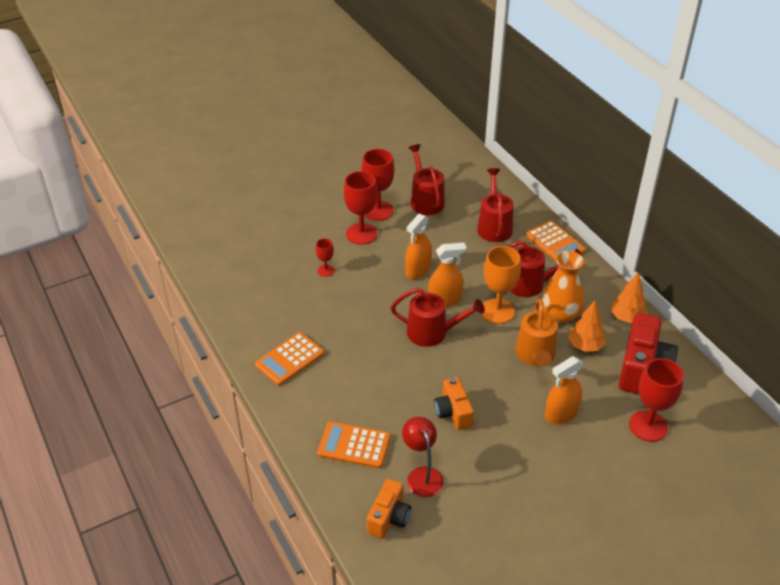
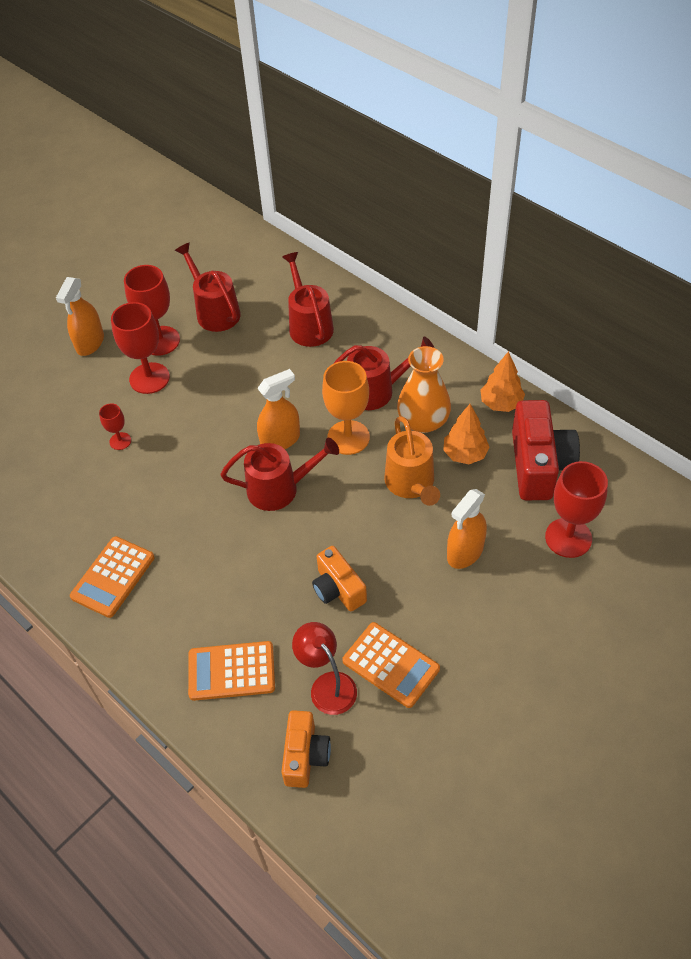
camera: 15 degrees left, 10 degrees up
(418, 270) = (235, 409): orange spray bottle -> orange spray bottle (90, 343)
(555, 243) = (388, 328): orange calculator -> orange calculator (390, 665)

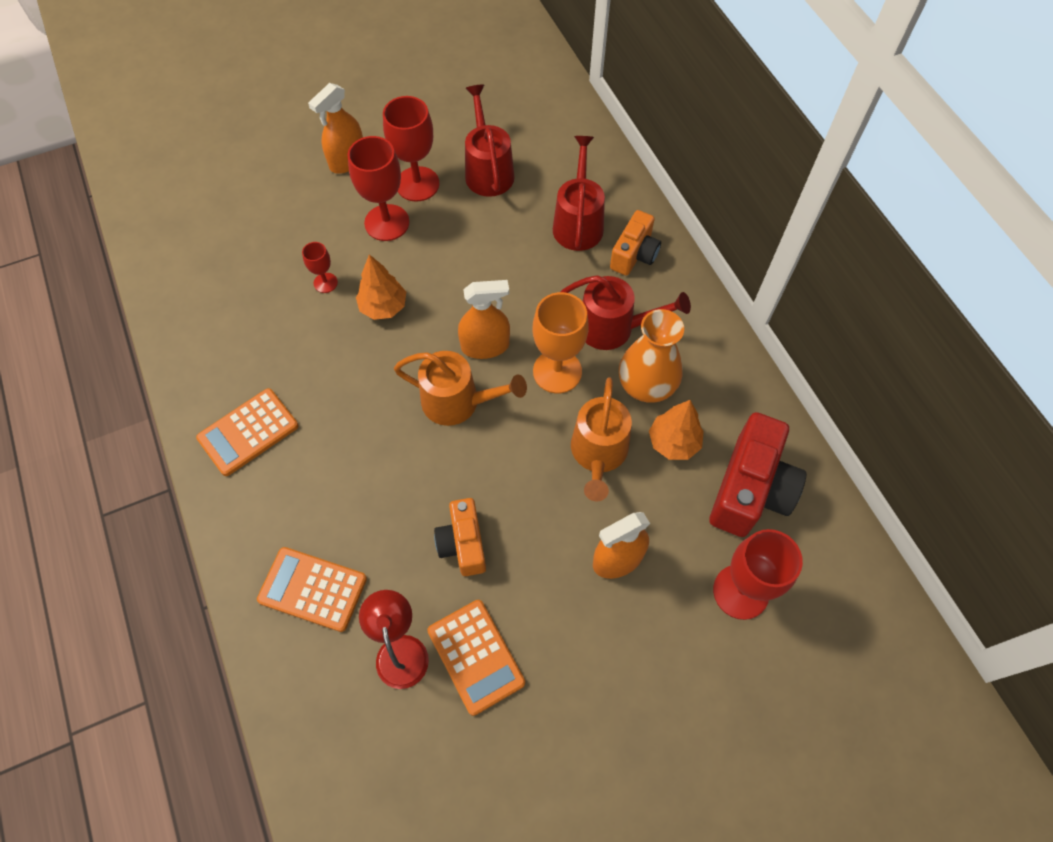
camera: 20 degrees right, 10 degrees up
(279, 489) = (457, 402): red watering can -> orange watering can
(305, 756) = (340, 719): orange camera -> orange camera (634, 254)
(501, 403) = (743, 397): orange tree -> orange tree (383, 307)

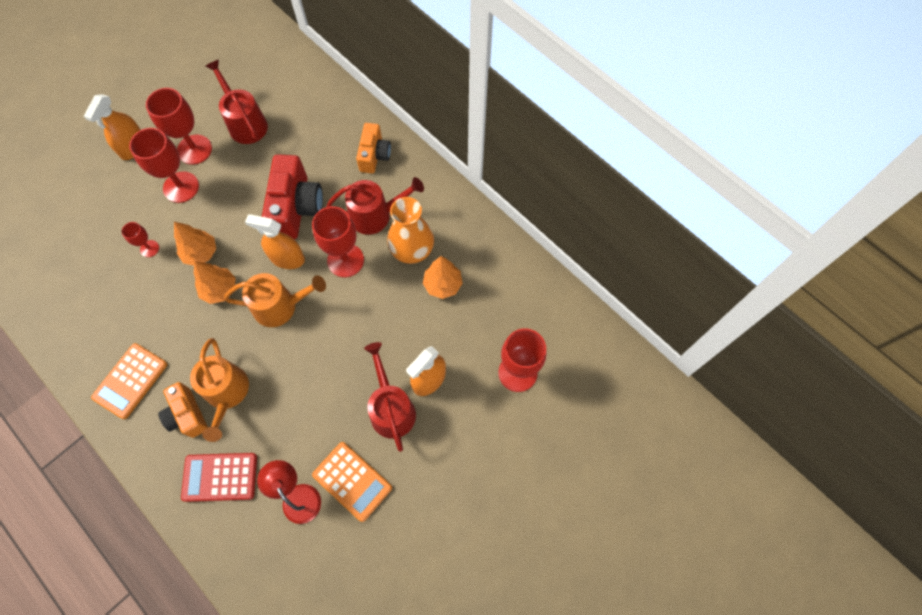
camera: 20 degrees left, 5 degrees up
(313, 589) = (220, 477): orange calculator -> red calculator
(391, 358) = (220, 289): none -> orange tree
(463, 544) = (318, 407): orange camera -> orange camera (187, 415)
(485, 346) = (287, 258): orange spray bottle -> orange spray bottle turned 135 degrees counterclockwise
(557, 371) = (345, 260): orange goblet -> red goblet
(578, 223) = (326, 144): red watering can -> red watering can (391, 408)
(598, 453) = (393, 310): orange watering can -> orange watering can (227, 393)
(750, 489) = (504, 300): red camera -> red camera (296, 208)

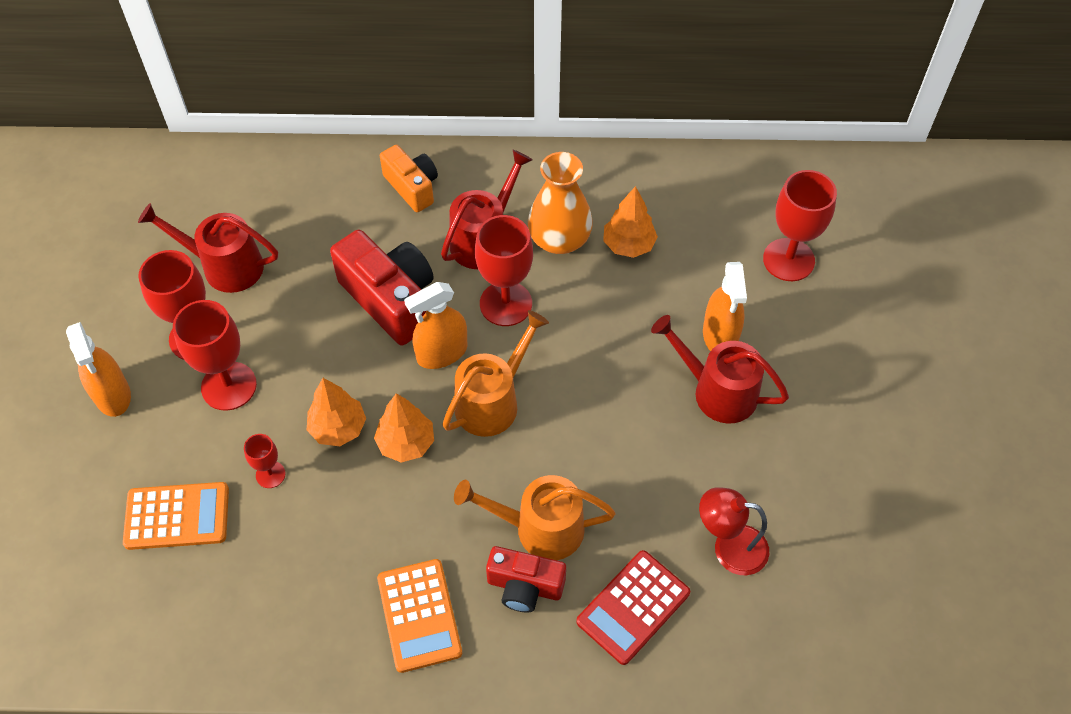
camera: 45 degrees left, 10 degrees down
(187, 415) = (524, 586): orange camera -> red camera
(227, 393) = (540, 528): orange watering can -> orange watering can turned 150 degrees clockwise
(352, 481) = (762, 485): orange calculator -> orange calculator (177, 516)

